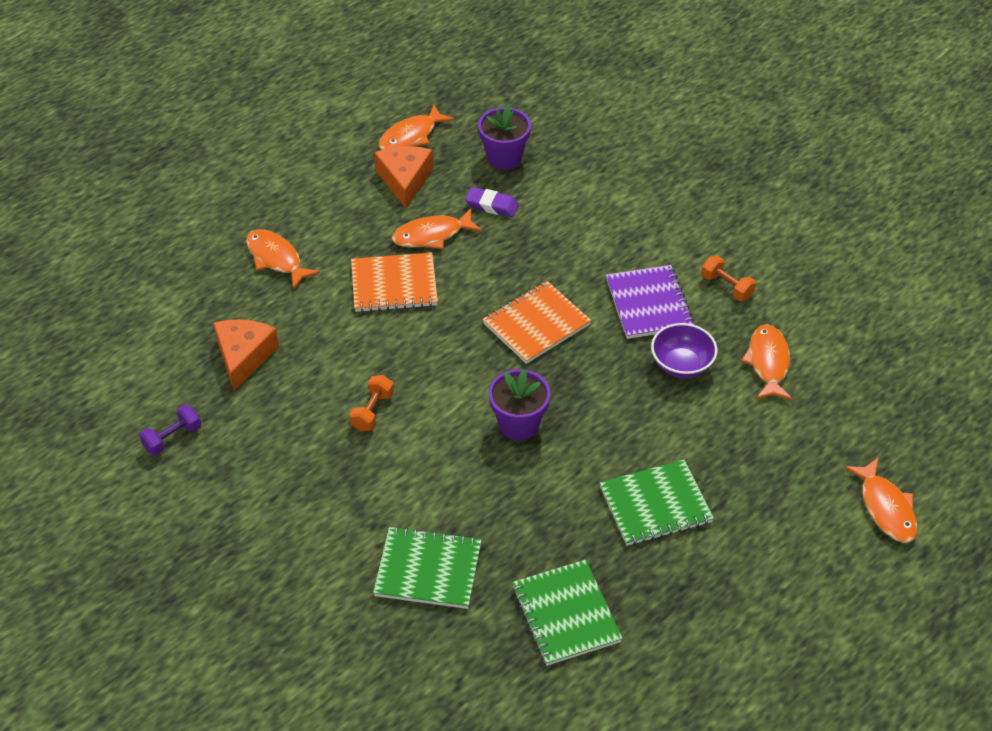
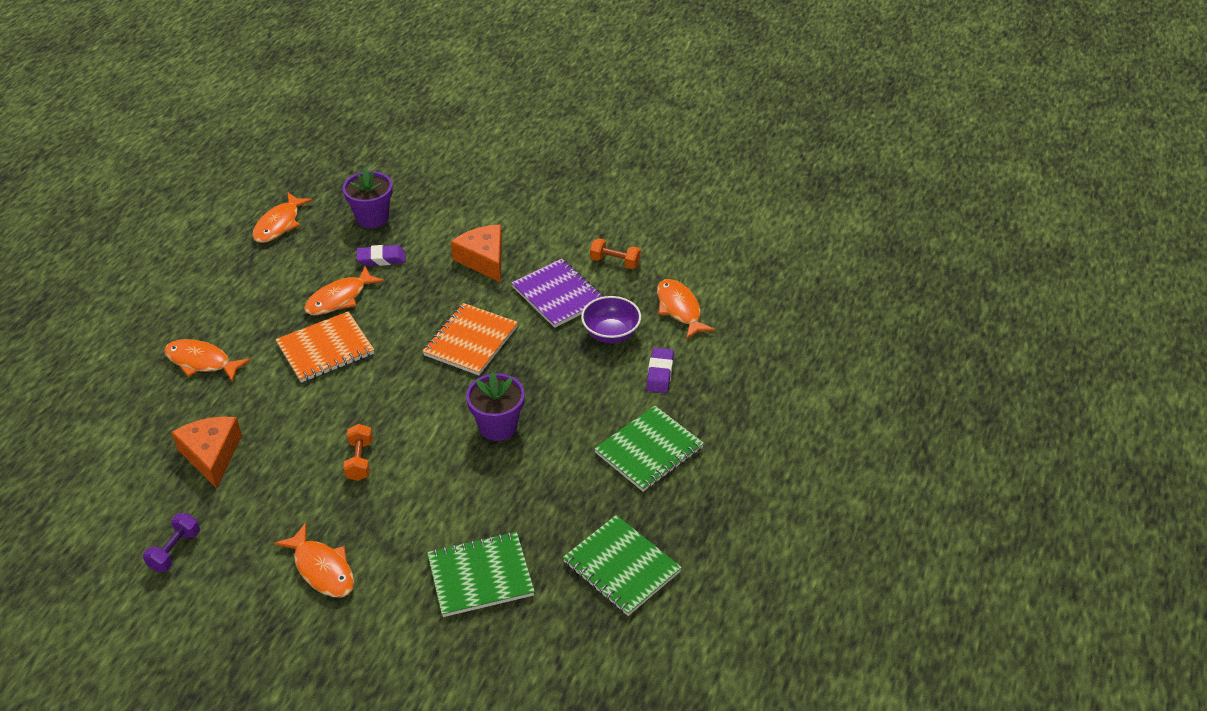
camera: 25 degrees left, 5 degrees down
(404, 180) = (291, 261): orange cheese -> orange cheese (483, 259)
(709, 426) = (659, 373): none -> purple eraser
(885, 508) = (831, 388): orange fish -> orange fish (322, 569)

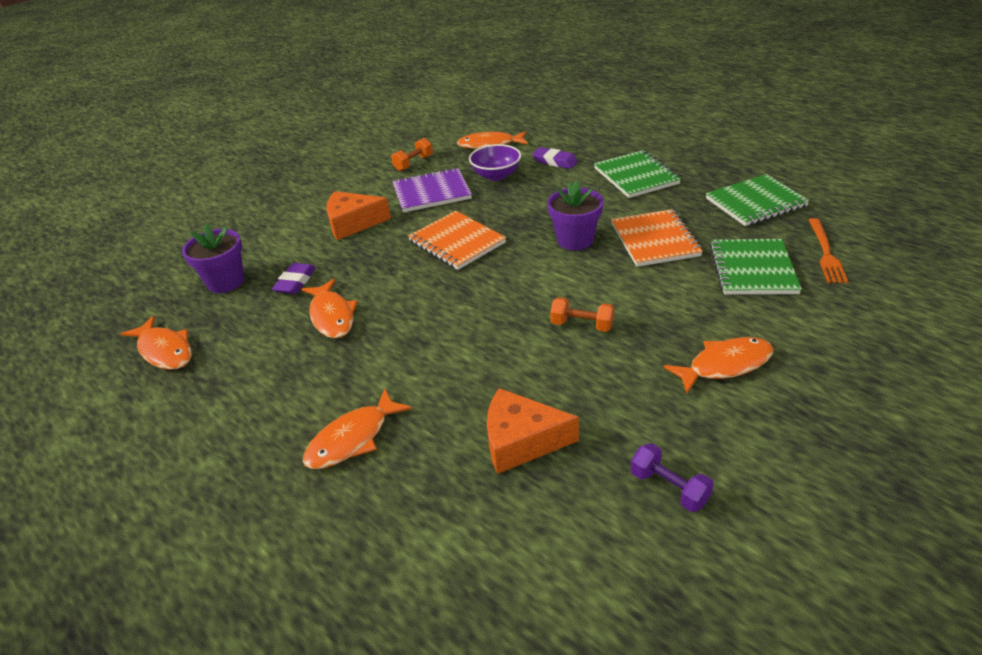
camera: 65 degrees left, 5 degrees down
(325, 349) = (403, 333): orange notebook -> orange notebook (655, 240)
(528, 637) = (825, 253): none -> orange fork

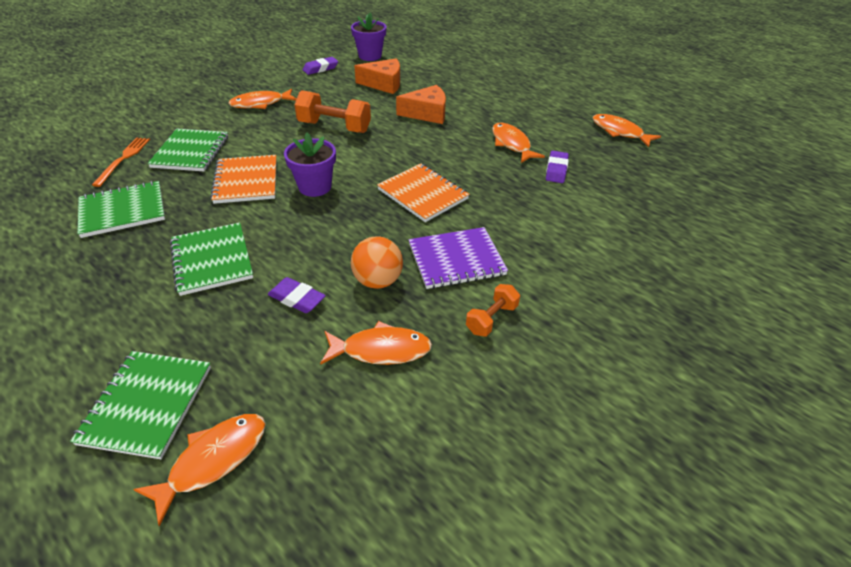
camera: 175 degrees right, 5 degrees up
(226, 282) = (619, 175): purple flower pot -> purple flower pot (370, 56)
(353, 223) = (533, 224): orange cheese -> orange cheese (427, 113)
(353, 438) = (471, 89): orange fish -> orange fish (213, 460)
(496, 175) = (377, 281): purple bowl -> orange ball
(582, 325) = (334, 127): orange dumbbell -> orange dumbbell, size x1.73
(620, 117) = (147, 404): none -> green notebook
(669, 488) = (320, 69): purple dumbbell -> purple eraser

